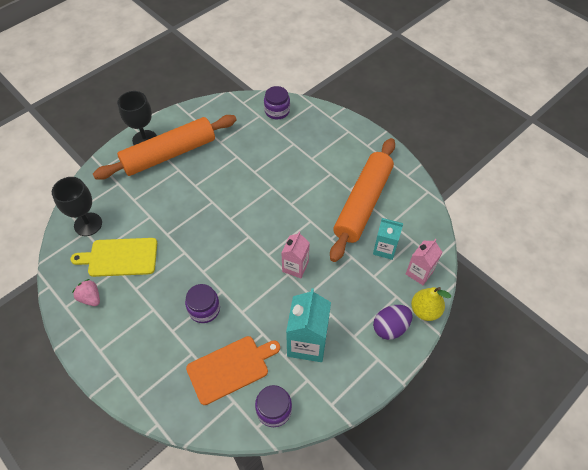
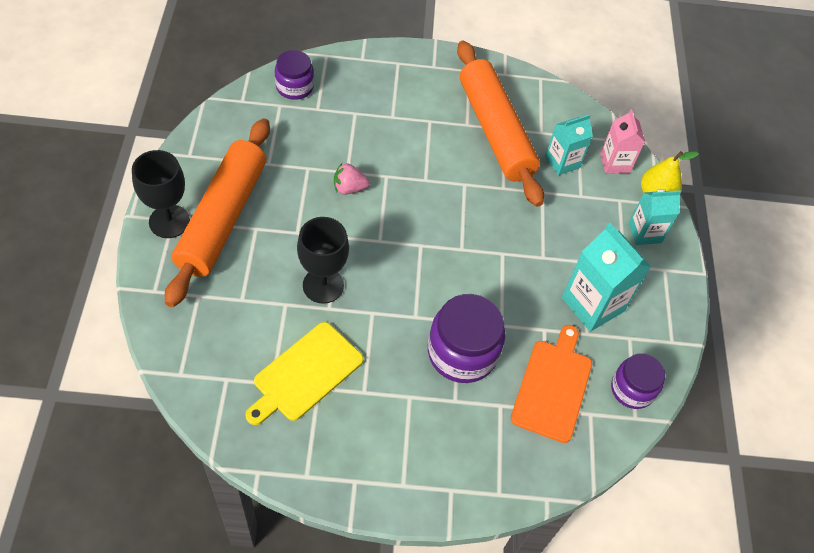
camera: 50 degrees left, 0 degrees up
(88, 224) = (219, 368): black goblet -> black goblet (323, 285)
(90, 298) = (325, 443): pink strawberry -> pink strawberry (349, 188)
(204, 309) = (462, 353): purple jar -> purple jar, size x1.58
(295, 266) = (501, 241): pink carton -> none
(390, 327) = (645, 233): purple egg -> turquoise carton

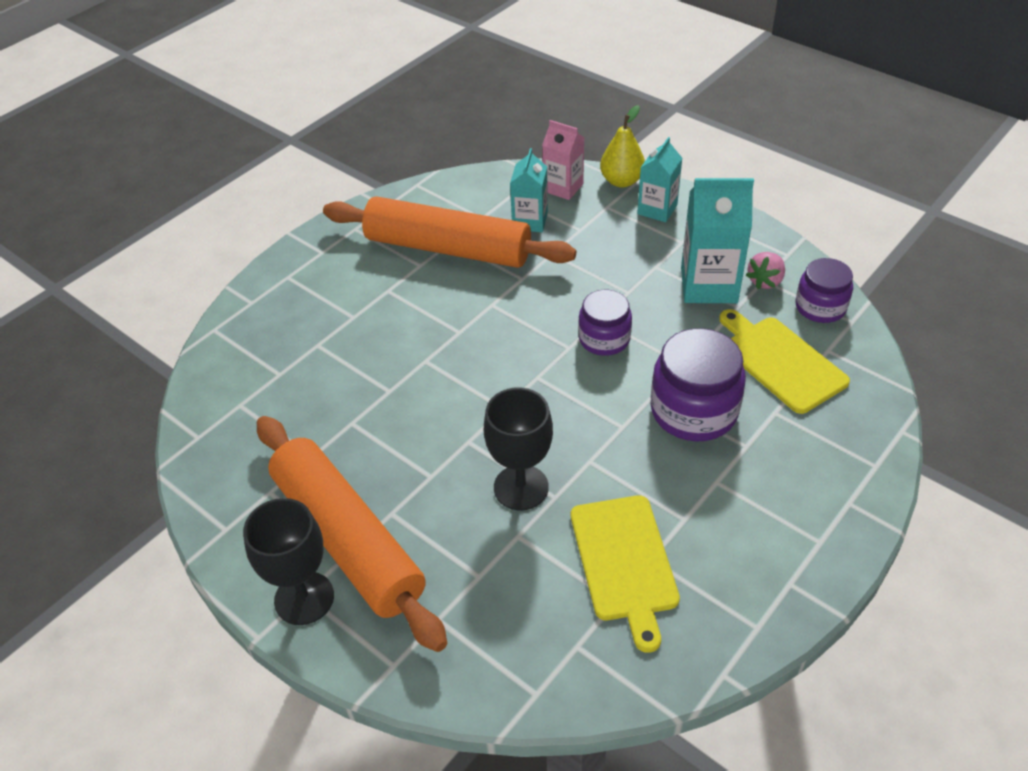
camera: 45 degrees left, 10 degrees down
(294, 87) = (228, 379): purple jar -> purple jar (604, 339)
(349, 188) = (412, 400): pink strawberry -> pink strawberry (765, 281)
(553, 386) = (780, 361): orange cutting board -> yellow cutting board

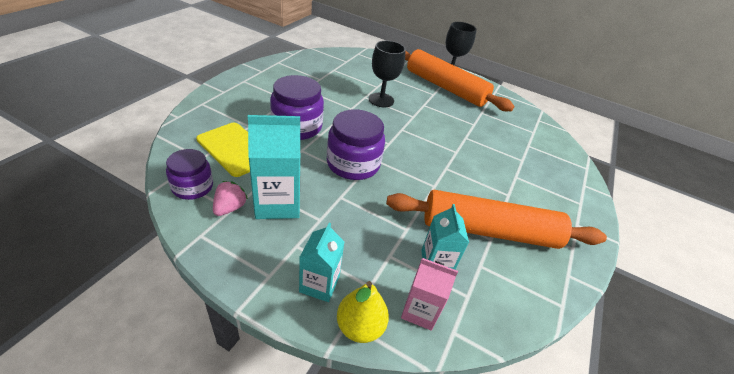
camera: 160 degrees right, 5 degrees down
(604, 339) = (353, 164): purple jar -> purple jar, size x1.58
(624, 562) = (331, 78): yellow cutting board -> none

